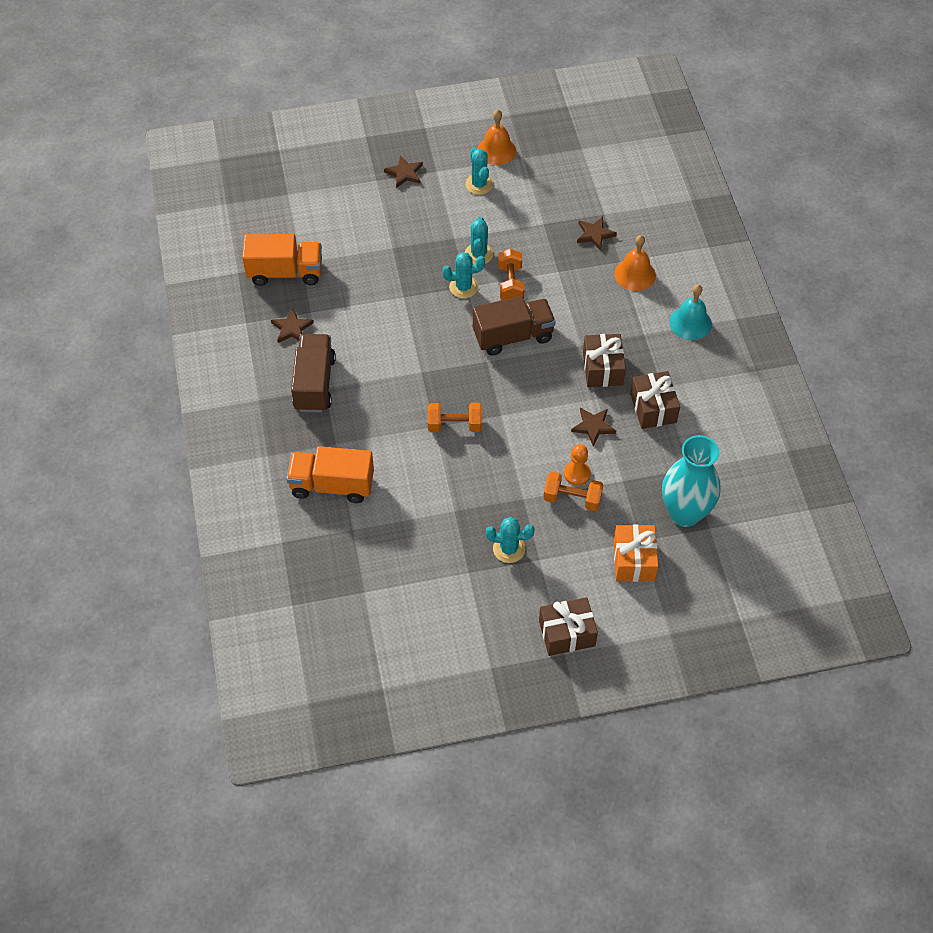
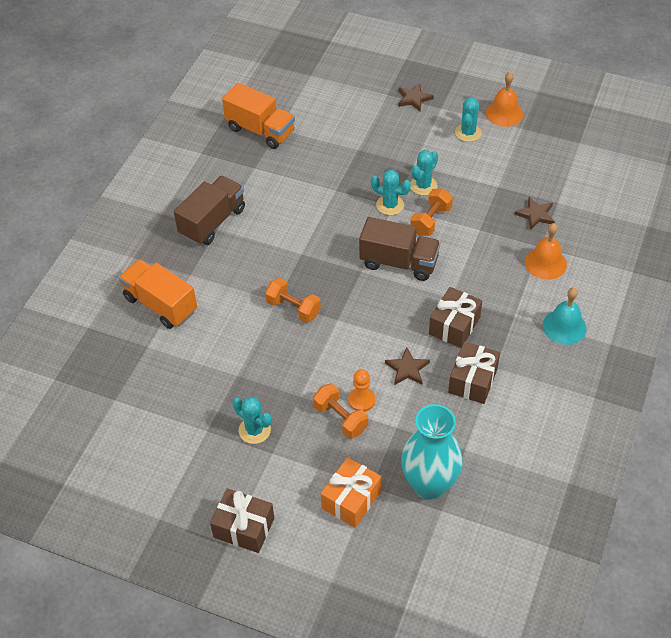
camera: 35 degrees right, 5 degrees down
(292, 328) = (230, 173): brown star -> none

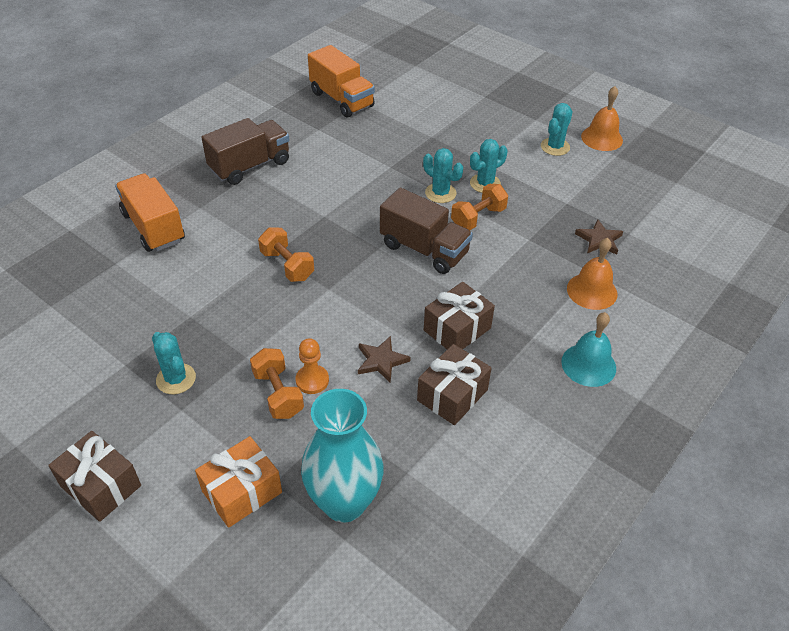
camera: 15 degrees right, 5 degrees down
(414, 99) = (510, 106): brown star -> none

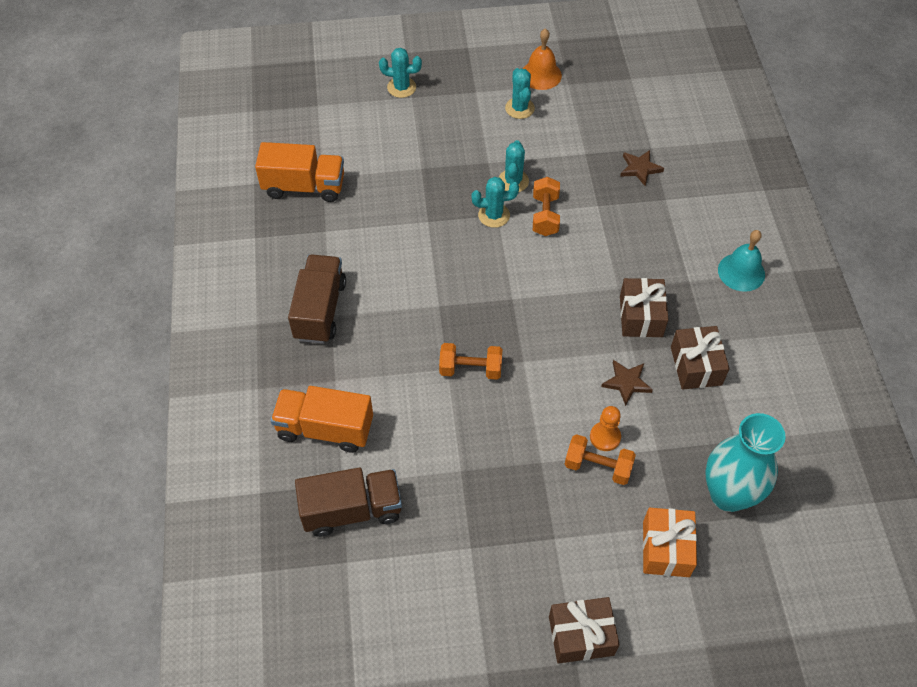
camera: 45 degrees left, 10 degrees up
(176, 379) = (520, 522): turquoise cactus -> turquoise cactus (401, 87)
(424, 249) = (543, 273): brown truck -> brown truck (352, 510)
(592, 291) = (681, 214): orange bell -> none

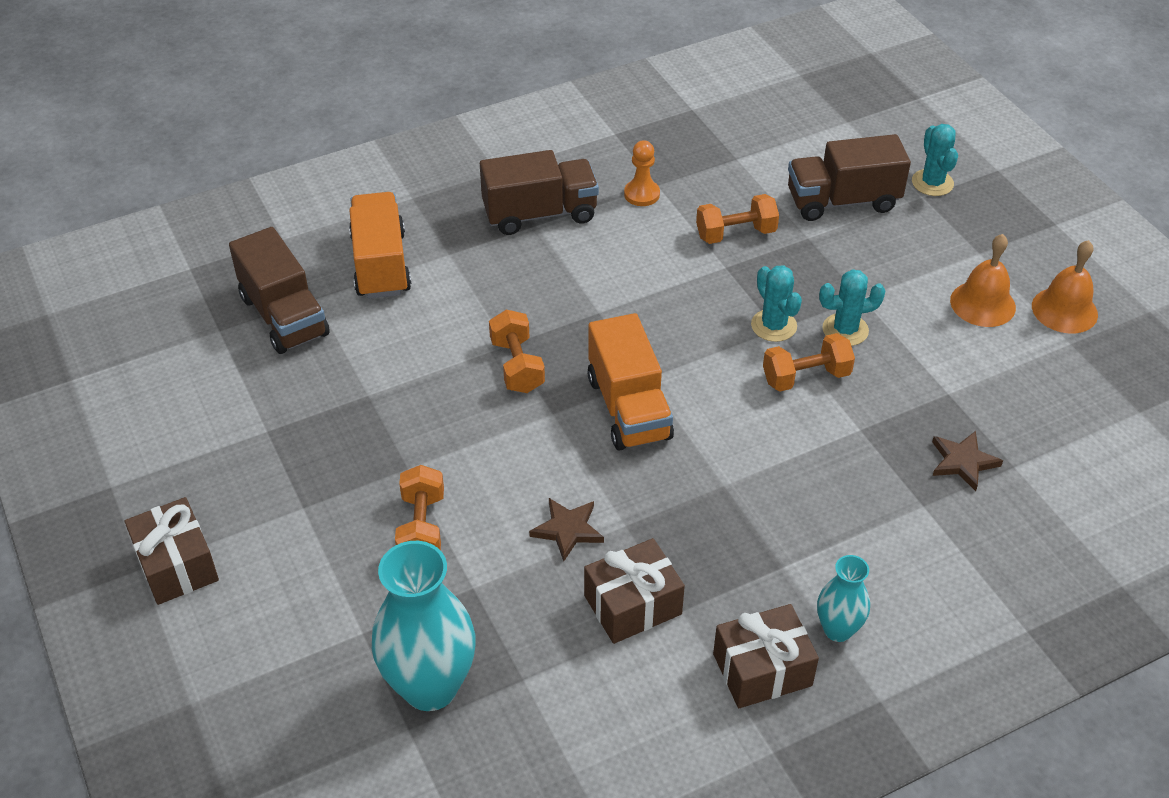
camera: 70 degrees right, 10 degrees down
(304, 186) = (712, 148): orange truck -> orange truck (629, 408)
(395, 138) = (842, 201): none -> brown truck
(398, 204) = (735, 234): none -> orange dumbbell
(519, 108) = (982, 304): turquoise cactus -> orange bell
(605, 437) = (470, 525): orange pawn -> orange pawn (641, 194)
(641, 316) = (688, 522): brown gift -> brown gift (762, 670)
(666, 549) = (322, 629): orange gift -> none
(741, 272) = (837, 629): turquoise bell -> turquoise vase

